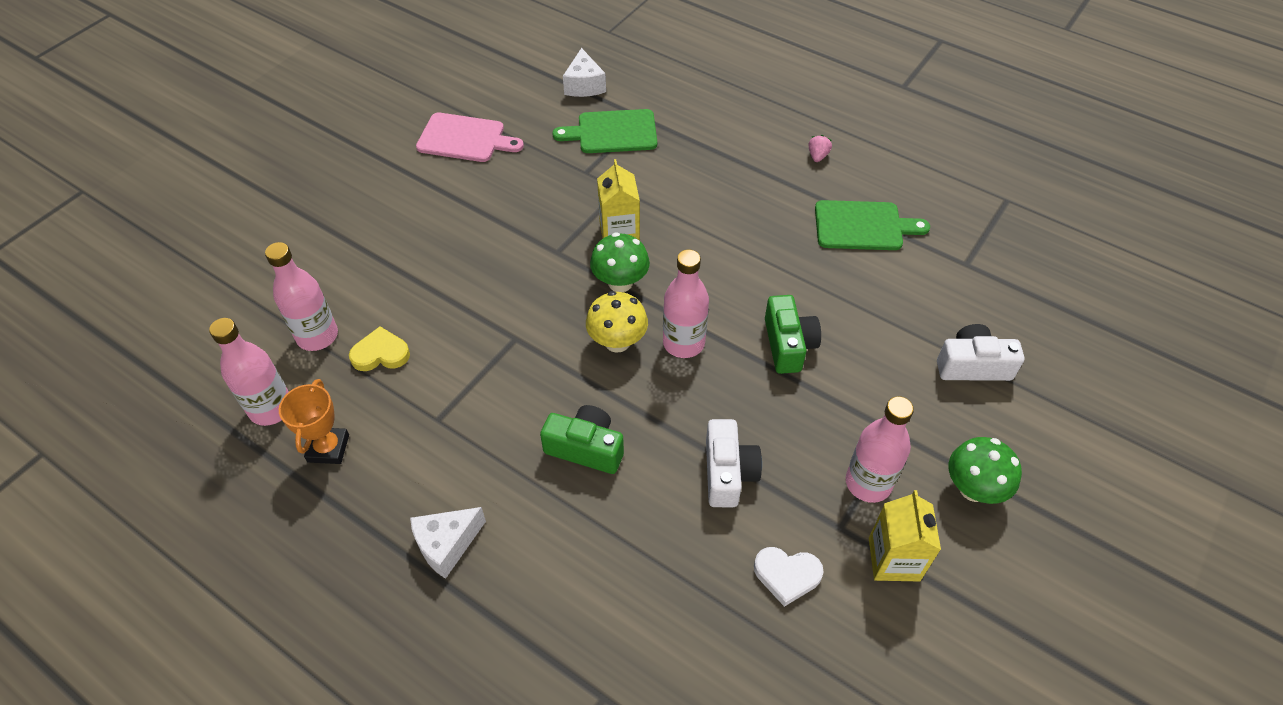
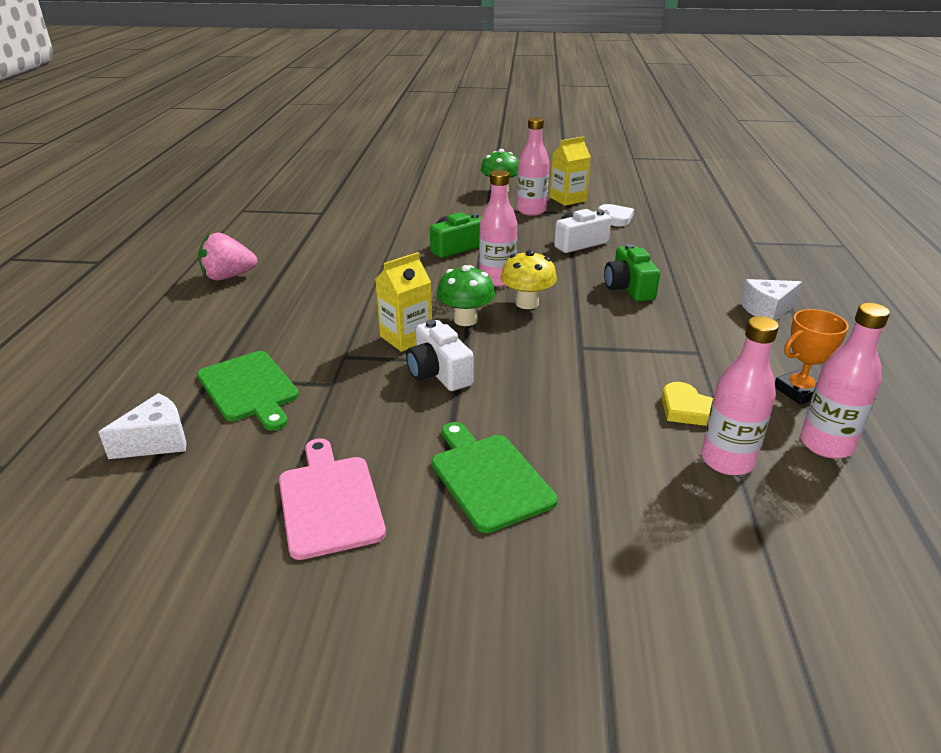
camera: 120 degrees left, 20 degrees down
(446, 545) = (767, 310): white cheese -> white cheese turned 135 degrees clockwise
(817, 156) = (228, 277): pink strawberry -> pink strawberry, size x2.04
(863, 226) = (309, 246): green cutting board -> green cutting board (489, 477)
(972, 365) = (412, 200): white camera -> white camera (438, 373)

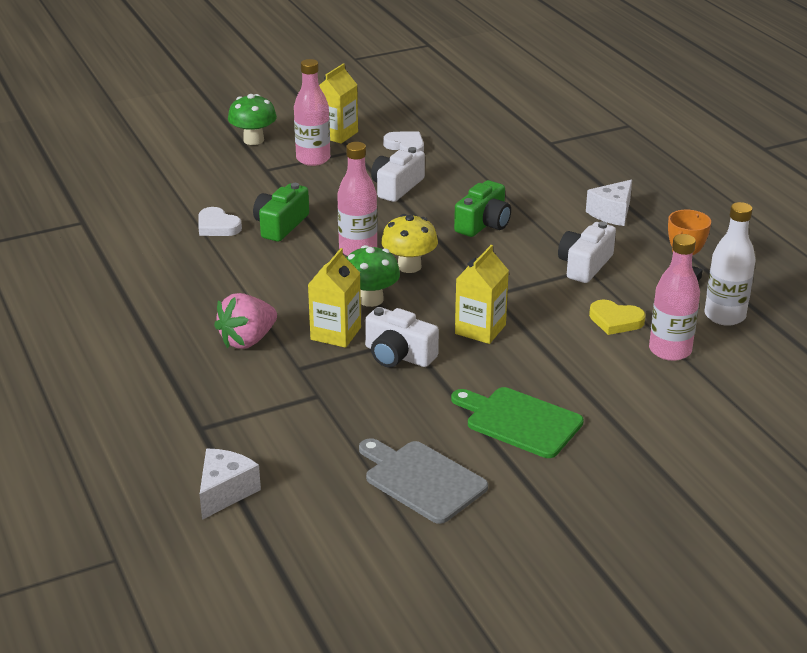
camera: 30 degrees left, 0 degrees up
(228, 277) = (78, 328): pink strawberry -> pink strawberry (247, 340)
(249, 389) = (249, 424): green cutting board -> none
(329, 501) = (422, 480): pink cutting board -> grey cutting board
(408, 237) = (217, 226): none -> white heart
(538, 374) = (480, 329): none -> yellow carton
(628, 288) = (483, 224): green camera -> green camera turned 105 degrees counterclockwise
(698, 347) = (584, 265): none -> white camera
(826, 444) = (724, 316): pink bottle -> white bottle

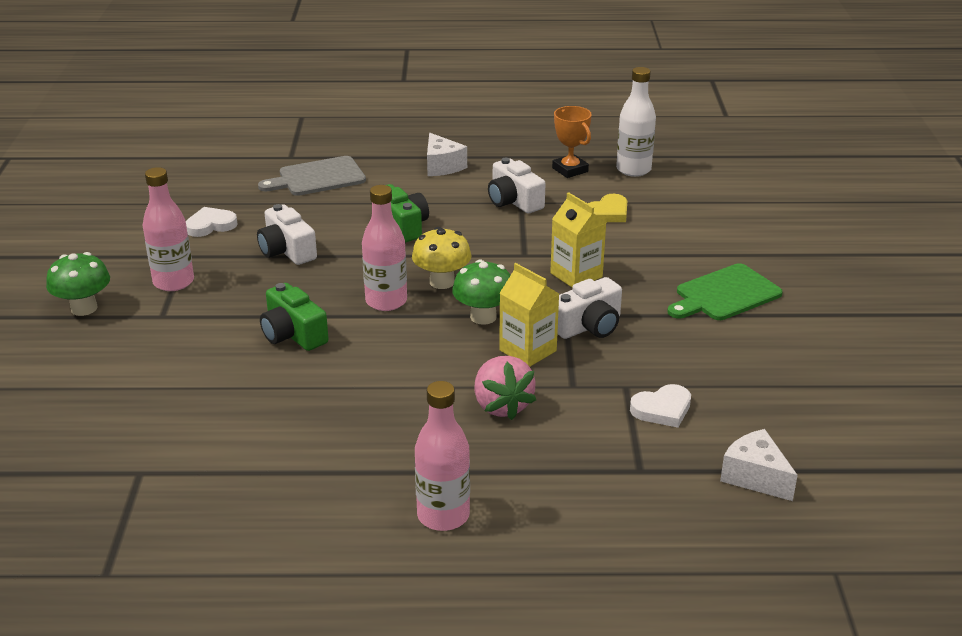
camera: 65 degrees left, 0 degrees up
(217, 226) = (254, 375): white heart -> white heart (662, 409)
(337, 134) = (136, 255): yellow carton -> none
(422, 480) = (784, 362): grey cutting board -> grey cutting board (317, 177)
(670, 350) = (665, 204): pink bottle -> pink bottle (443, 515)

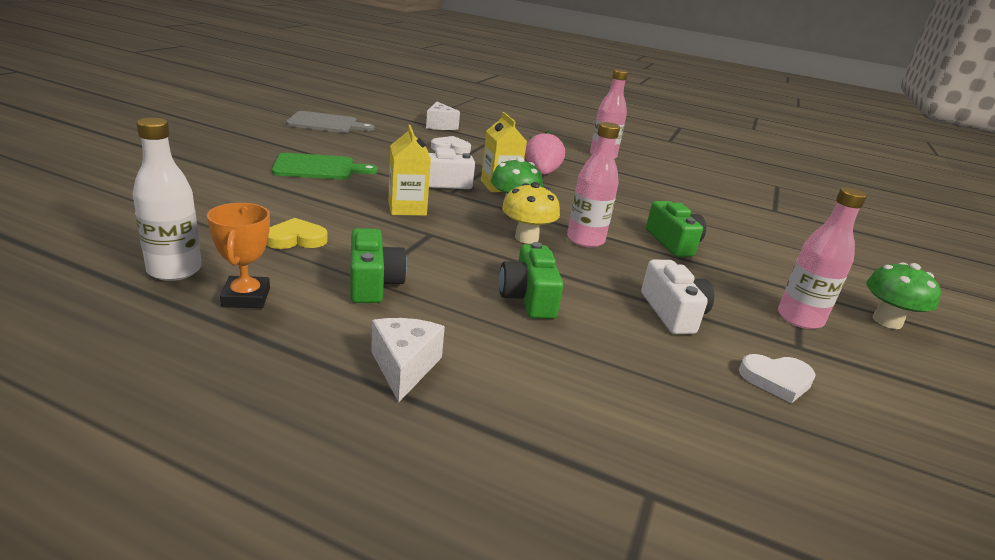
camera: 160 degrees left, 5 degrees down
(317, 177) = (610, 416): grey cutting board -> grey cutting board (326, 123)
(514, 201) = (373, 283): white camera -> green camera

